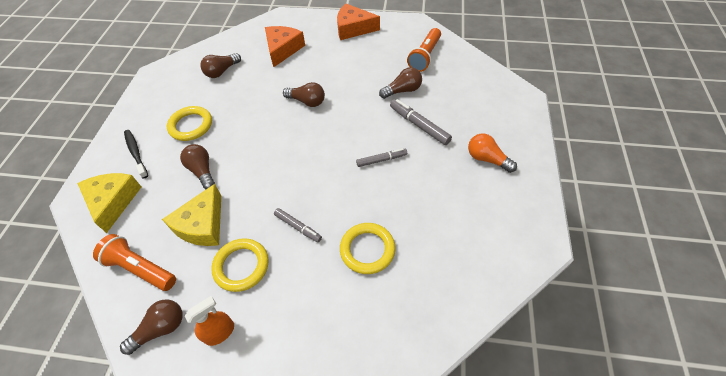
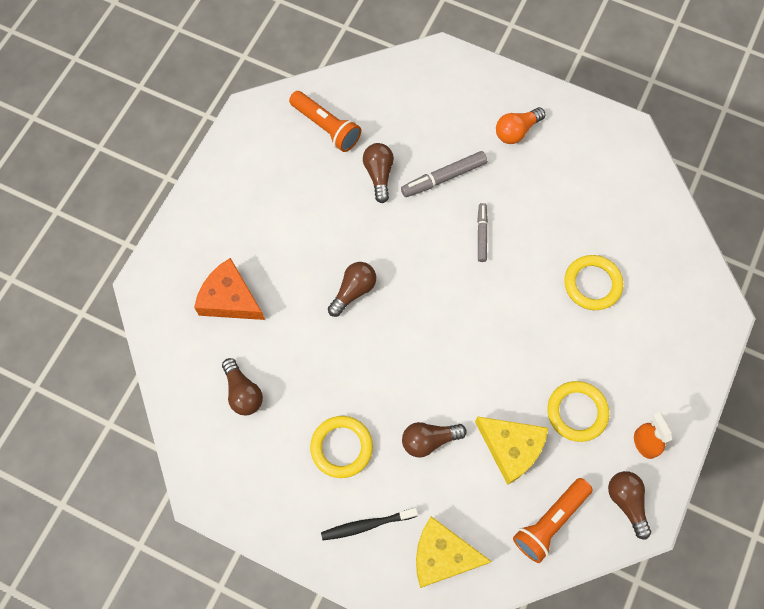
camera: 75 degrees left, 15 degrees up
(298, 227) = (545, 345): grey marker -> none
(353, 28) = (225, 193): orange cheese -> none

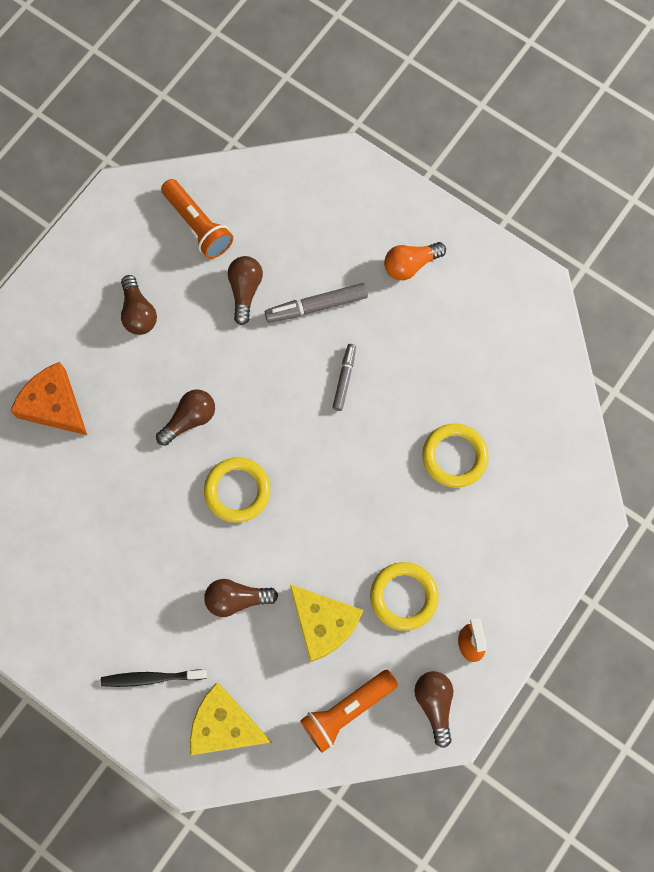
camera: 10 degrees right, 5 degrees up
(243, 392) = (48, 512): brown light bulb -> brown light bulb (138, 313)
(341, 447) = (141, 590): yellow ring -> yellow ring (237, 491)

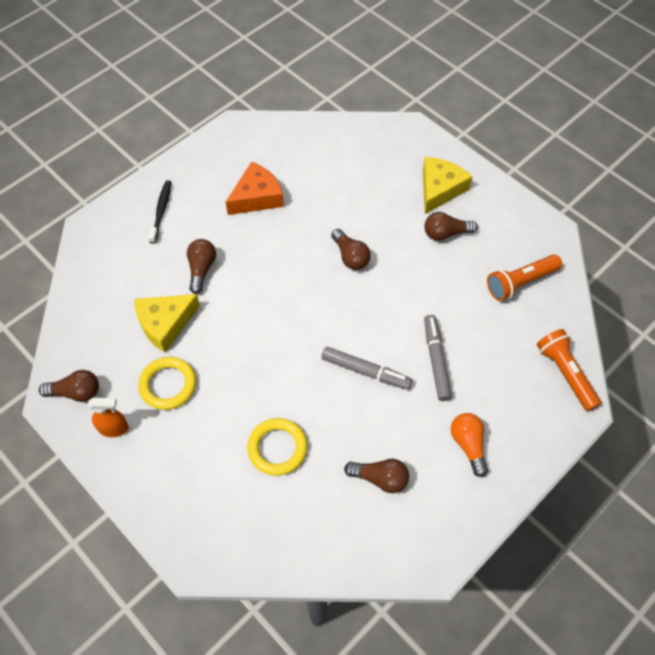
camera: 100 degrees right, 15 degrees down
(54, 405) = (378, 175): orange cheese -> orange cheese (257, 197)
(224, 725) = (113, 250): yellow cheese -> yellow cheese (440, 189)
(237, 491) = (285, 280): yellow ring -> none
(245, 291) = (457, 309): brown light bulb -> brown light bulb (380, 478)
(344, 379) = (365, 371): grey marker -> grey marker, size x1.52
(347, 710) = (94, 329): orange flashlight -> orange flashlight (565, 373)

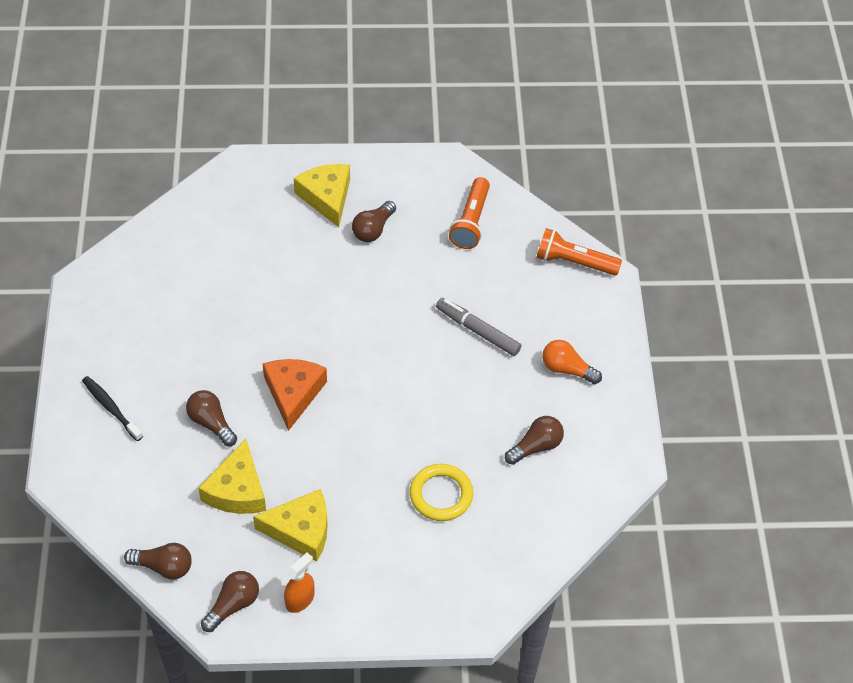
camera: 50 degrees left, 5 degrees down
(168, 385) = (301, 530): yellow ring -> yellow cheese
(257, 197) = (182, 326): orange cheese -> orange cheese (293, 393)
(350, 256) = (321, 309): brown light bulb -> brown light bulb (163, 566)
(365, 371) = (437, 384): grey marker -> none

